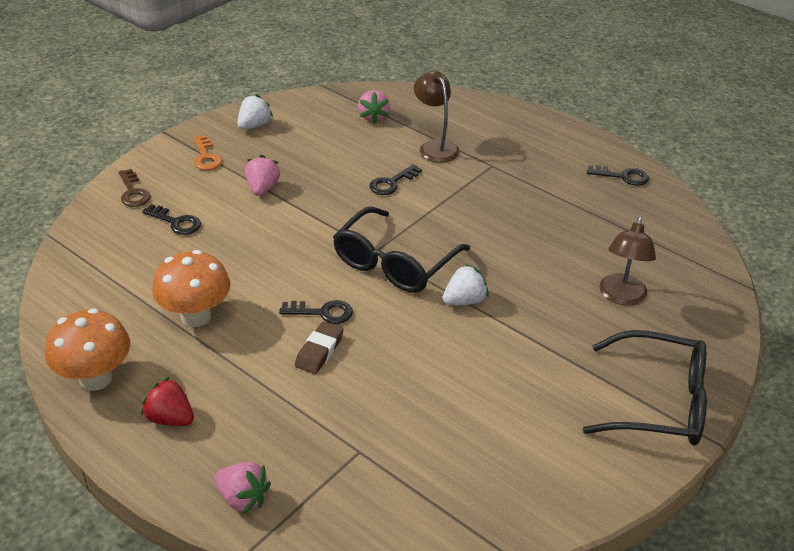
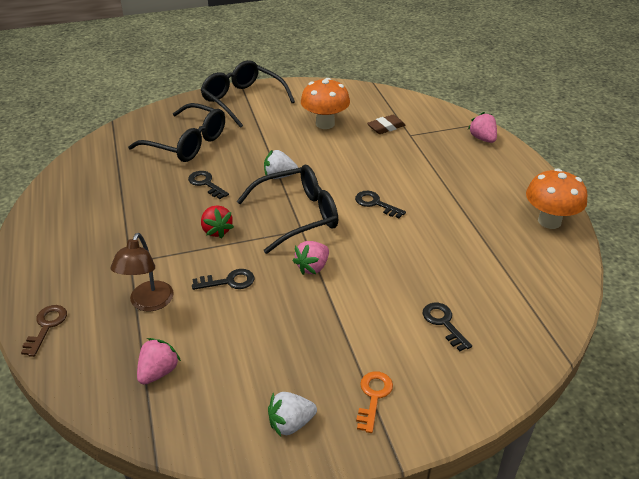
camera: 145 degrees left, 0 degrees up
(133, 192) = (471, 380): brown key -> brown key (46, 326)
(170, 418) = (507, 183): red strawberry -> red strawberry (216, 230)
(196, 316) = (464, 234): orange mushroom -> orange mushroom (325, 124)
(262, 188) = (344, 326): pink strawberry -> pink strawberry (312, 267)
(319, 351) = (395, 183): brown eraser -> brown eraser (386, 127)
(621, 297) = (187, 143): brown lamp -> black glasses
(622, 176) = (56, 209): black key -> black key (206, 184)

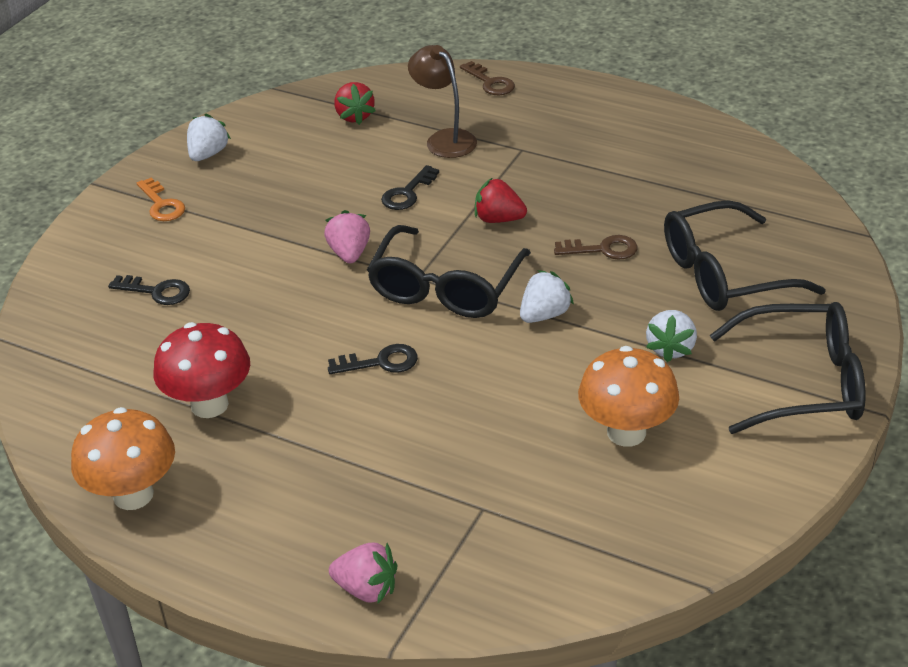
camera: 135 degrees right, 0 degrees up
(158, 372) = (354, 116): pink strawberry -> red strawberry
(206, 184) = (602, 249): black key -> brown key
(260, 135) = (670, 348): none -> white strawberry
(386, 127) = (536, 495): brown eraser -> none
(476, 237) = (209, 405): none -> red mushroom

